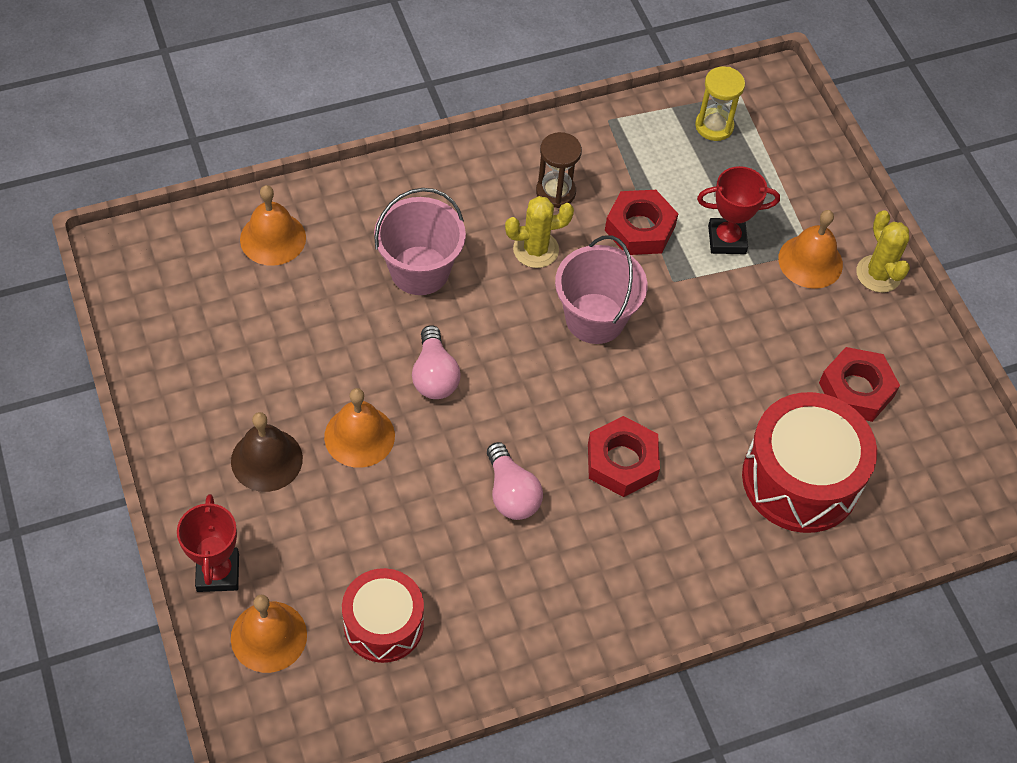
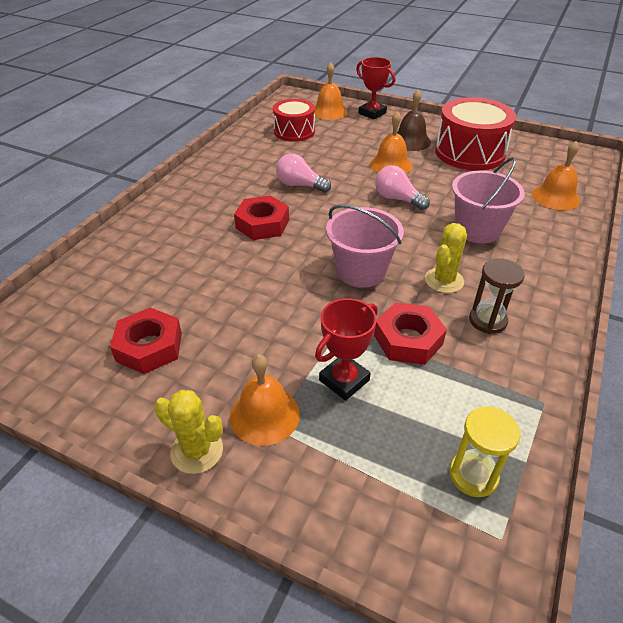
camera: 140 degrees right, 15 degrees down
(800, 479) = (150, 276): red drum -> red drum (469, 152)

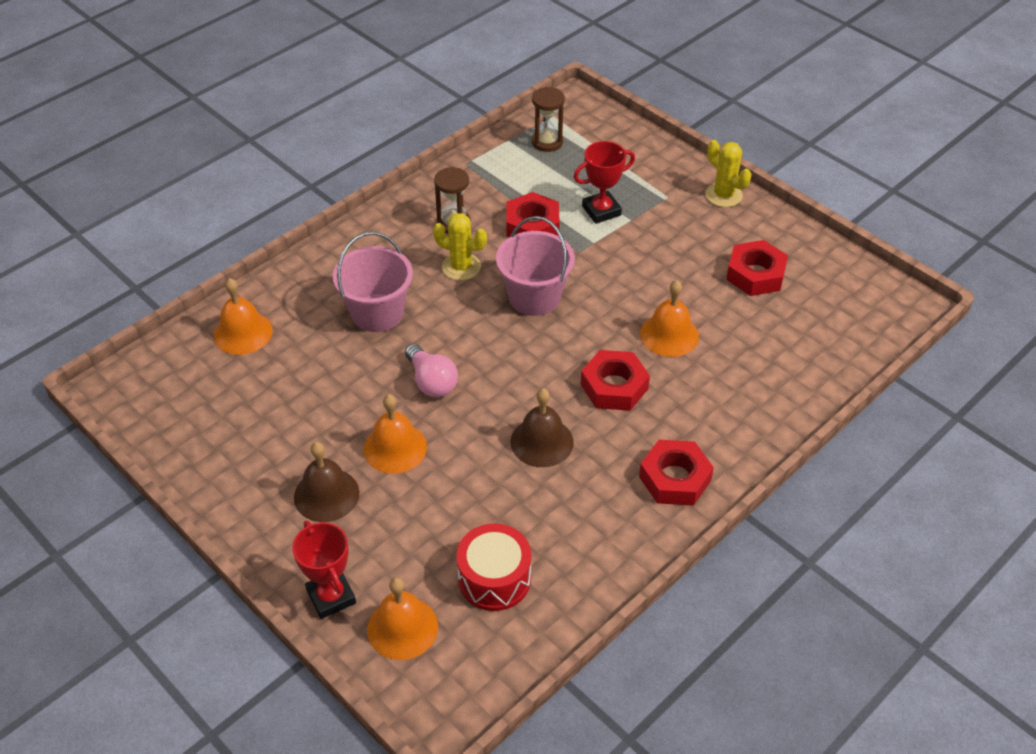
camera: 160 degrees left, 5 degrees up
(202, 186) = (675, 478): none -> red nut
(264, 415) = (670, 204): orange bell -> orange bell (669, 335)
(299, 185) = (542, 442): pink light bulb -> brown bell
(444, 280) = (461, 267): yellow cactus -> yellow cactus turned 60 degrees clockwise
(469, 152) = (265, 441): red drum -> none
(473, 475) = (547, 142): yellow hourglass -> brown hourglass

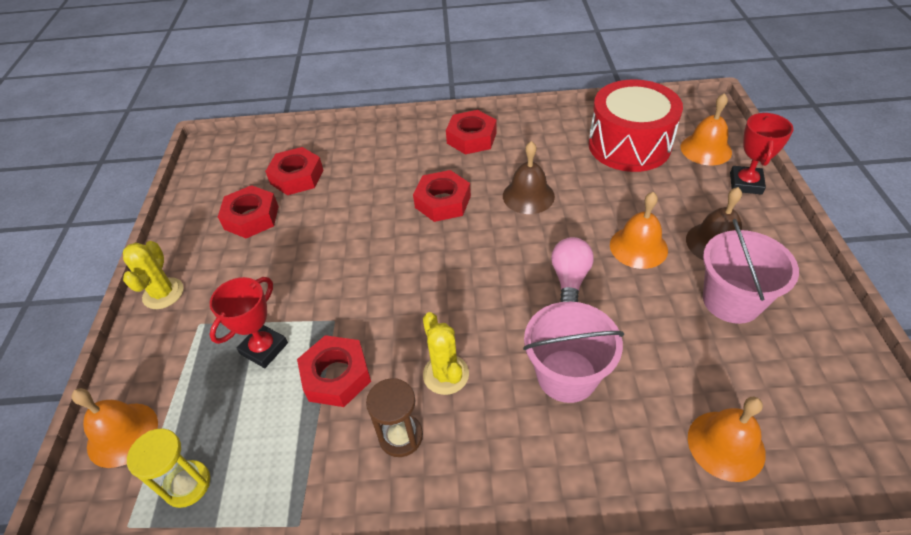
camera: 135 degrees left, 0 degrees up
(494, 578) = (629, 145): red drum -> red drum, size x1.58
(534, 297) = (418, 301): pink bucket -> pink bucket (731, 301)
(547, 142) = (187, 484): brown hourglass -> yellow hourglass
(601, 211) = (264, 348): red trophy -> red trophy turned 75 degrees counterclockwise
(669, 335) = (364, 212): orange bell -> orange bell (122, 434)
(779, 329) = (297, 177): none -> red nut

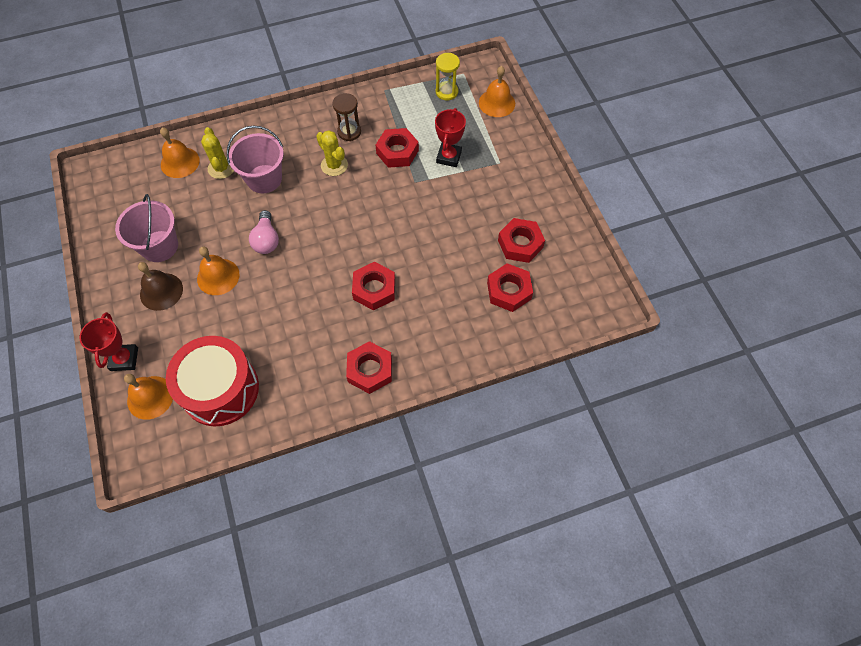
camera: 160 degrees right, 15 degrees up
(163, 293) = (538, 175): yellow cactus -> yellow cactus (221, 168)
(528, 196) = (305, 309): brown bell -> none

